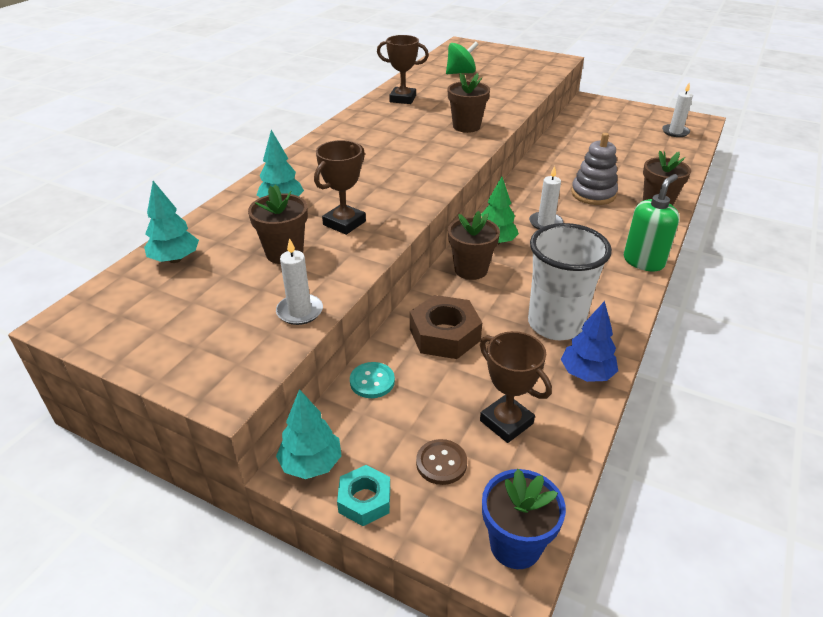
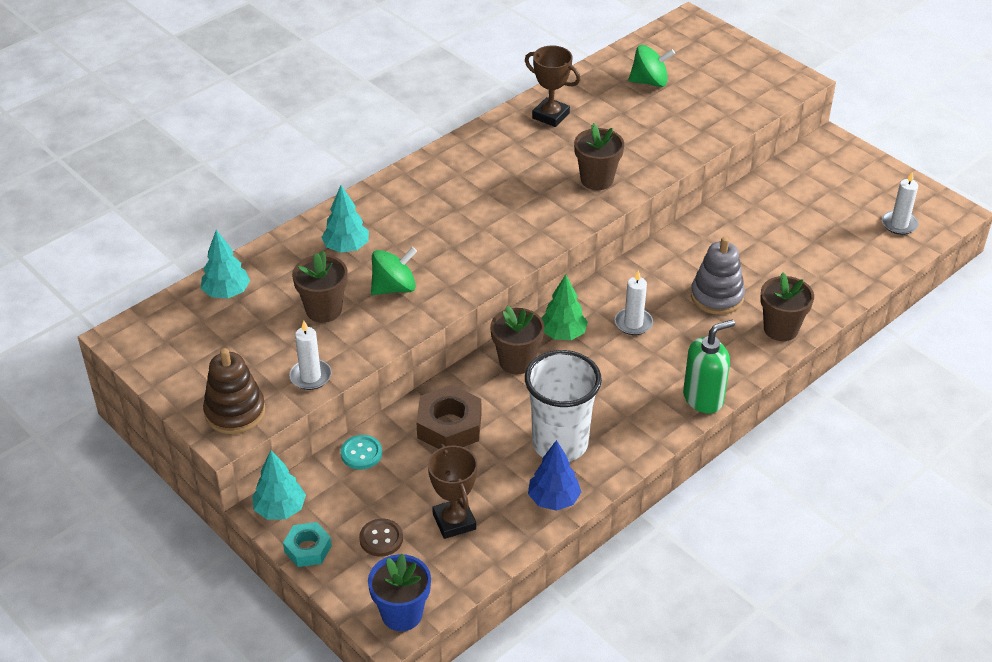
camera: 20 degrees right, 5 degrees up
(229, 365) = (235, 412): none -> brown stacking toy
(344, 223) = (394, 288): brown trophy -> green spinning top

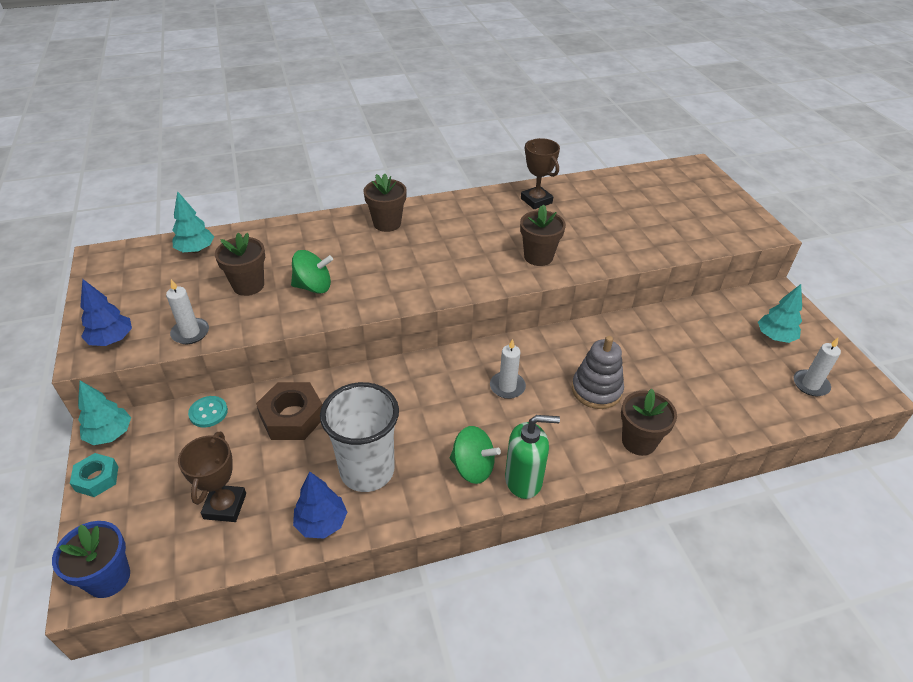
camera: 25 degrees right, 0 degrees up
(235, 412) = (112, 340): brown stacking toy -> blue tree
(346, 247) = (306, 246): turquoise tree -> turquoise tree (774, 337)
(381, 539) = (157, 495): brown button -> none
(516, 361) = (387, 383): brown flower pot -> brown flower pot (387, 223)
(563, 334) = (442, 374): green tree -> none
(649, 82) = (634, 199): green spinning top -> green spinning top (473, 468)

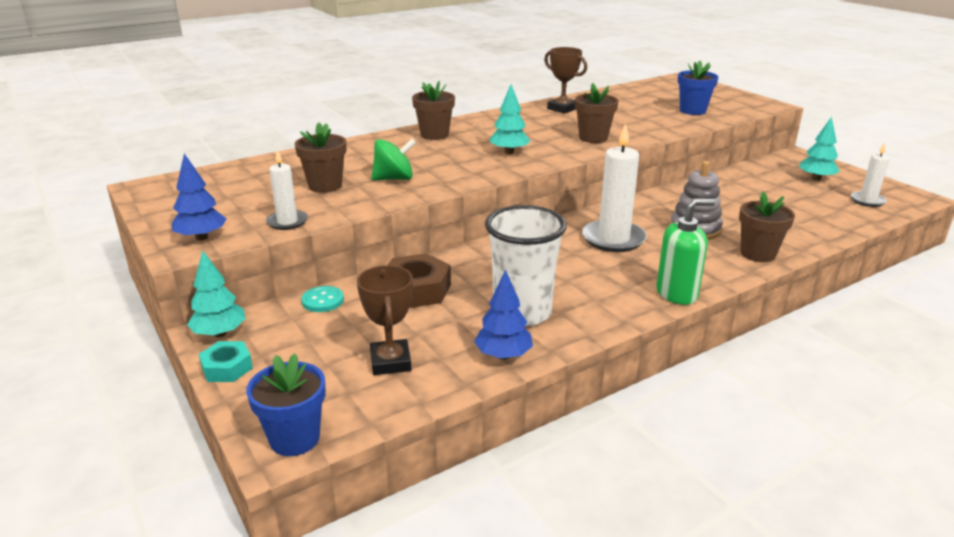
camera: 15 degrees left, 15 degrees down
(196, 250) = (249, 171): turquoise tree -> turquoise tree (509, 152)
(473, 468) = (623, 294): green spinning top -> none
(507, 387) = (613, 239): white candle -> white candle, size x1.76
(671, 228) = (692, 111): none -> blue flower pot

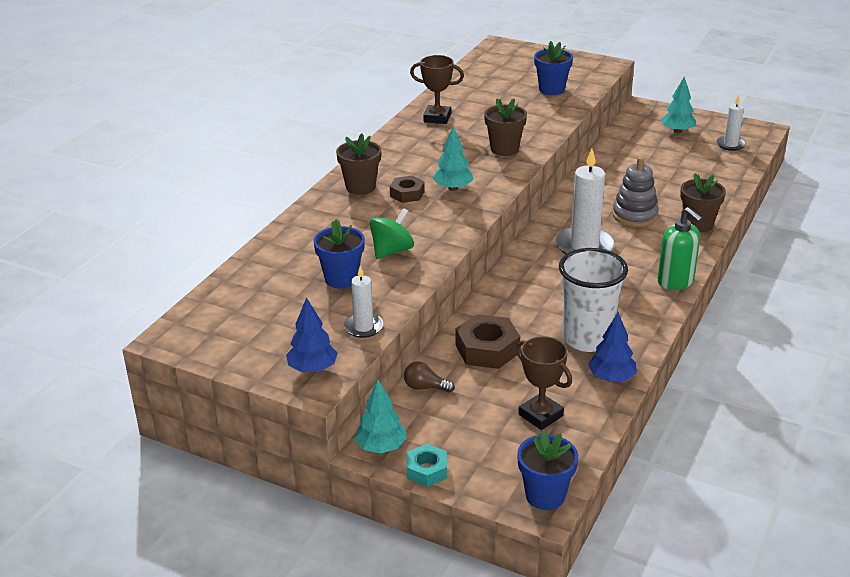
camera: 30 degrees left, 5 degrees up
(322, 300) = (425, 387): turquoise button -> brown light bulb
(325, 186) = (341, 279): brown flower pot -> blue flower pot
(465, 147) = (407, 194): none -> brown nut
(677, 294) = (676, 281): green soap dispenser -> green soap dispenser turned 105 degrees clockwise

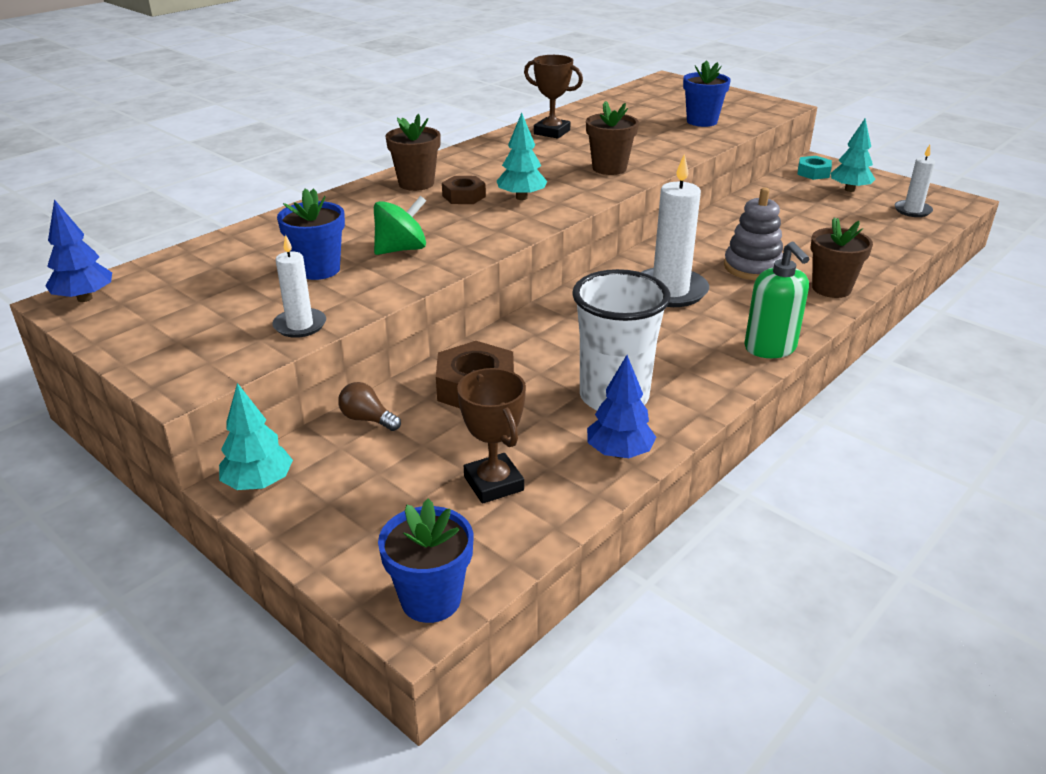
camera: 15 degrees right, 0 degrees up
(312, 369) = (198, 362): blue tree -> blue tree (85, 298)
(427, 470) = (294, 526): turquoise nut -> turquoise nut (813, 173)

